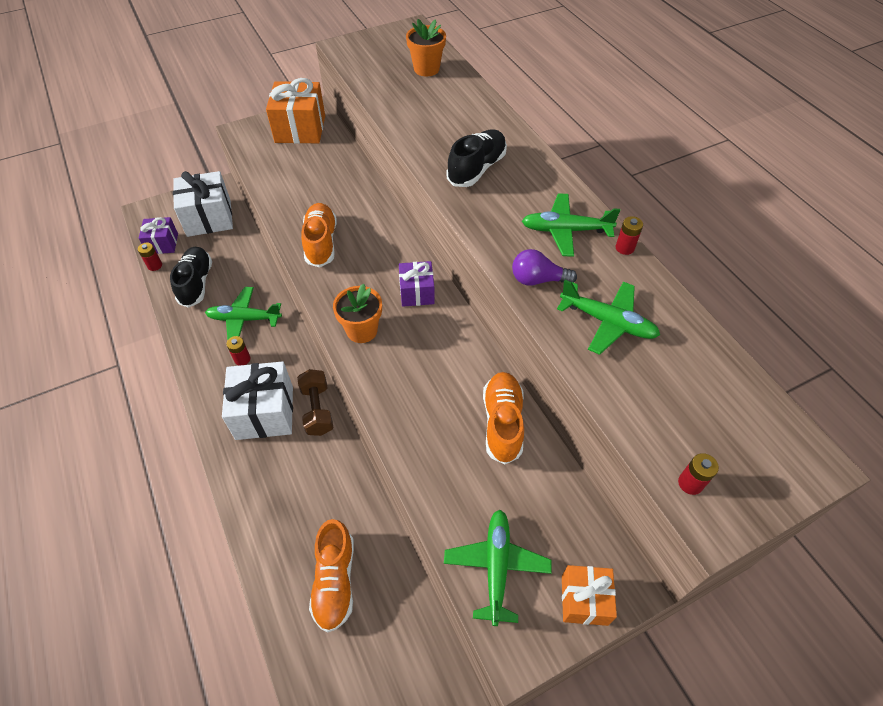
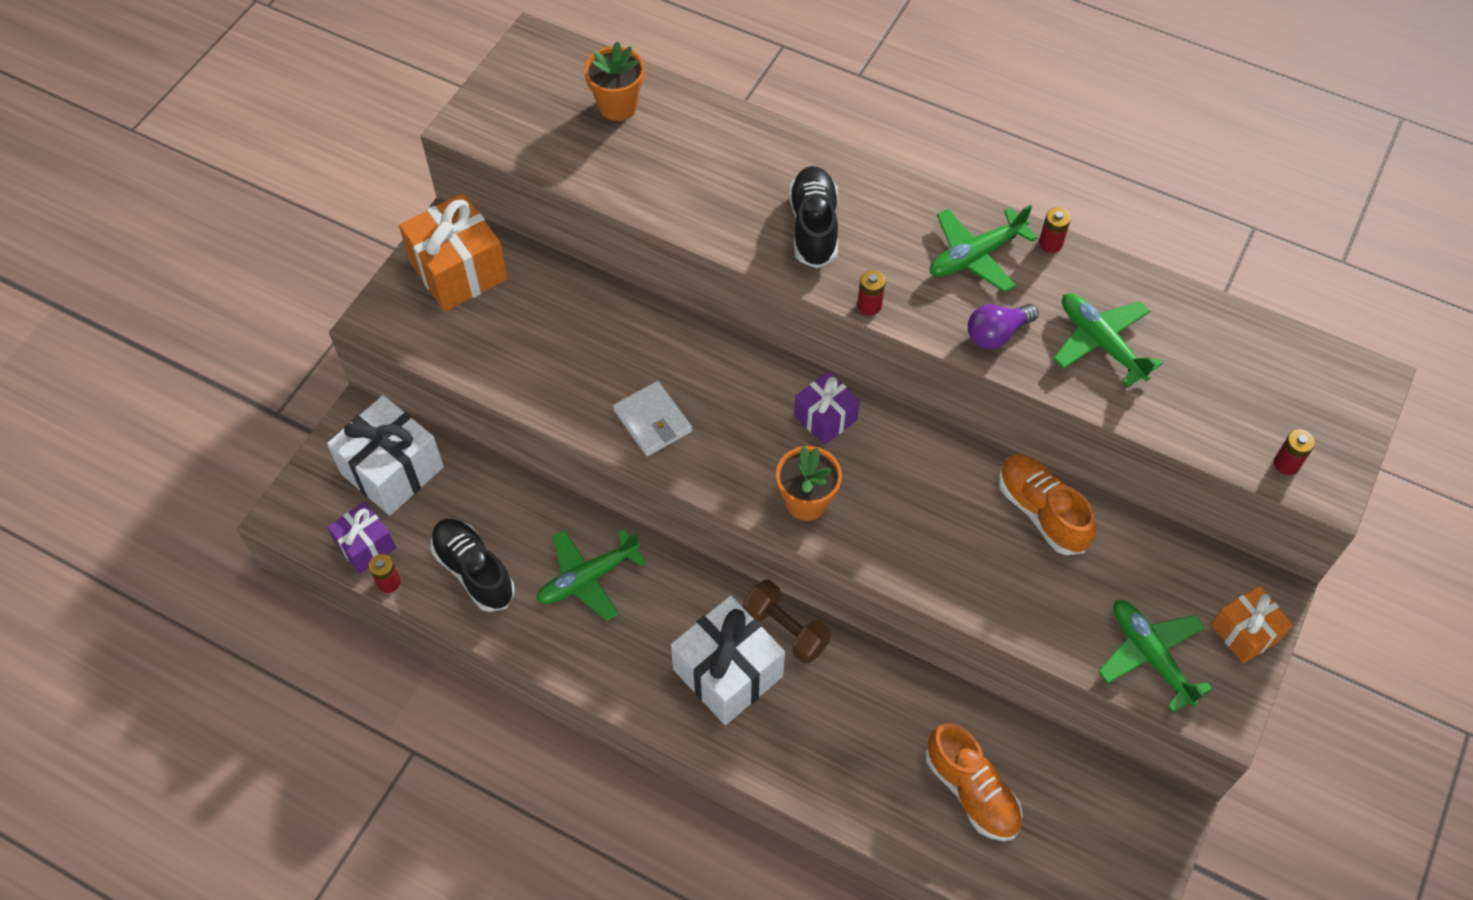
camera: 35 degrees left, 5 degrees up
(242, 359) = (637, 629): red battery -> red battery (869, 305)
(321, 243) = (652, 421): orange shoe -> white wallet
(608, 322) = (1100, 343): green plane -> green plane turned 120 degrees counterclockwise

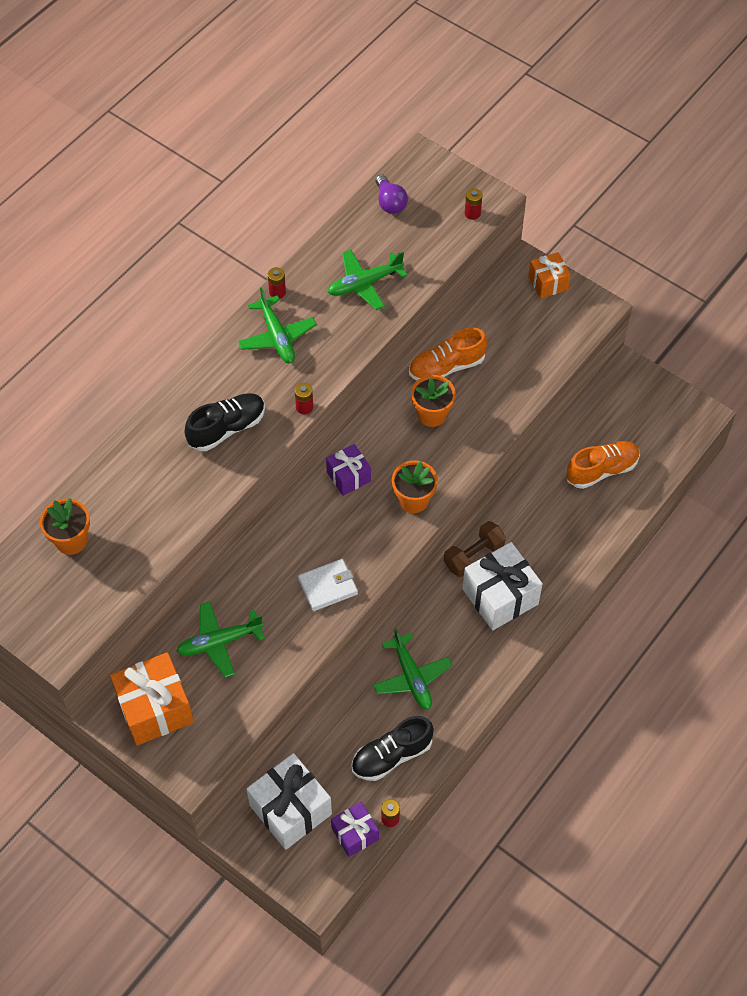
camera: 80 degrees left, 0 degrees up
(813, 227) = (227, 428): black shoe -> black shoe turned 135 degrees clockwise
(953, 504) = (432, 414): none -> orange flower pot
(996, 334) = (344, 339): purple light bulb -> purple light bulb (390, 202)
(1150, 655) = (556, 334): green plane -> green plane (219, 642)

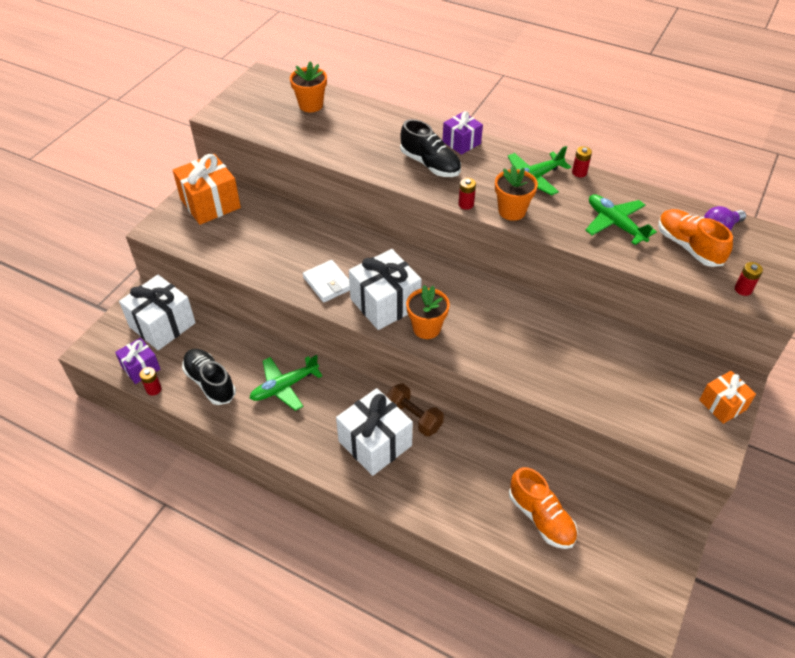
camera: 80 degrees right, 10 degrees down
(219, 642) = (269, 228): green plane -> none
(348, 476) = (439, 281): purple gift -> purple gift (461, 142)
(370, 533) = (385, 303): none -> white gift
(432, 414) = (523, 330): orange flower pot -> orange flower pot (512, 211)
(446, 367) = (581, 334): orange shoe -> orange shoe (688, 246)

